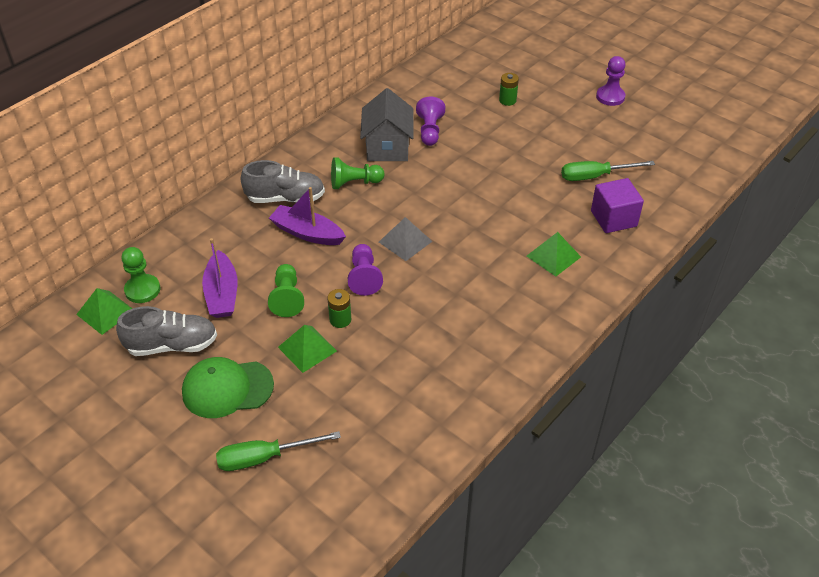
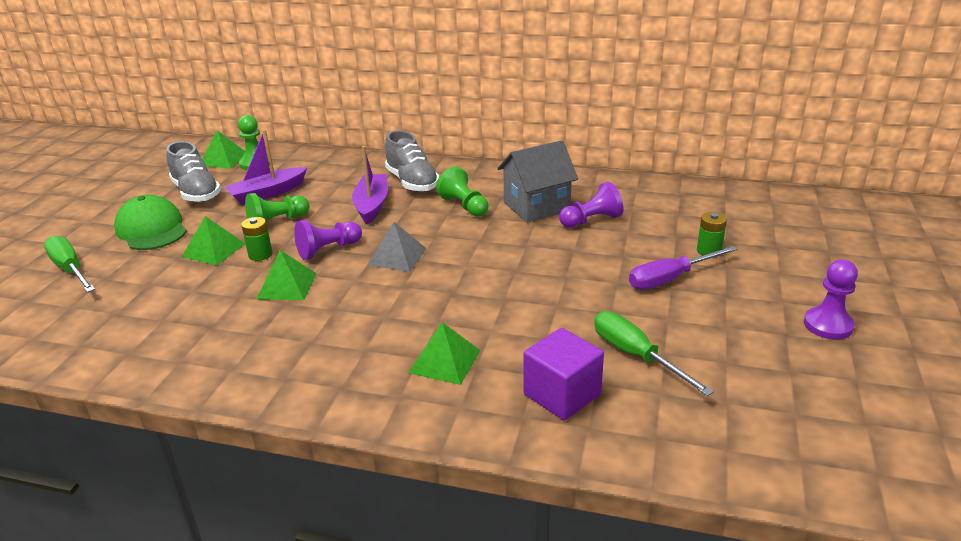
camera: 65 degrees right, 15 degrees down
(403, 313) = (287, 285): none -> green pyramid
(527, 129) = (670, 279): none -> purple screwdriver

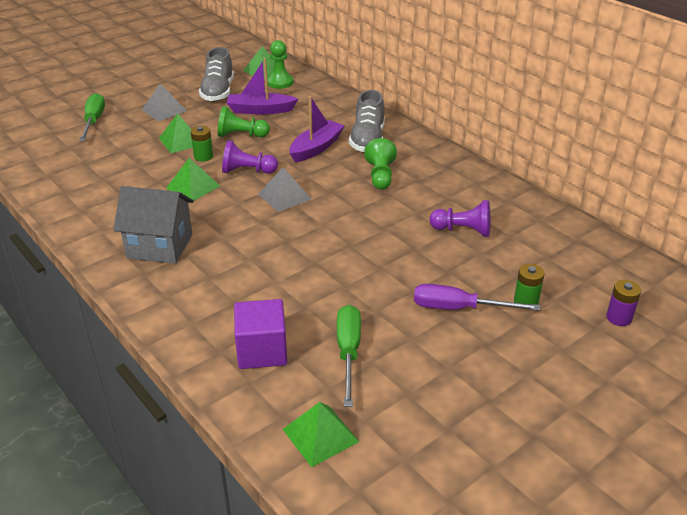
camera: 35 degrees right, 5 degrees up
(152, 229) = (164, 110): green cap -> grey pyramid
(444, 361) = (220, 288): green pyramid -> green pyramid (320, 435)
(536, 207) = (435, 200): grey house -> grey house (160, 246)
(782, 233) = (619, 318): none -> purple battery
(828, 325) = (537, 413): purple pawn -> none

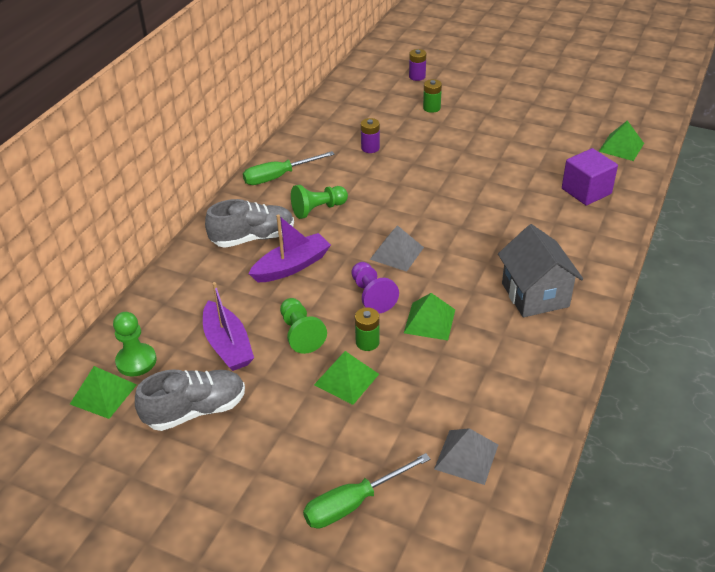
camera: 115 degrees left, 5 degrees up
(164, 110) = (278, 441): grey pyramid -> grey pyramid (466, 456)
(316, 148) = (292, 266): purple boat -> purple boat turned 135 degrees clockwise
(348, 352) = (549, 158): green screwdriver -> green screwdriver (278, 177)
(458, 308) = (464, 129): purple screwdriver -> none
(463, 230) = (370, 148): purple pawn -> purple battery

